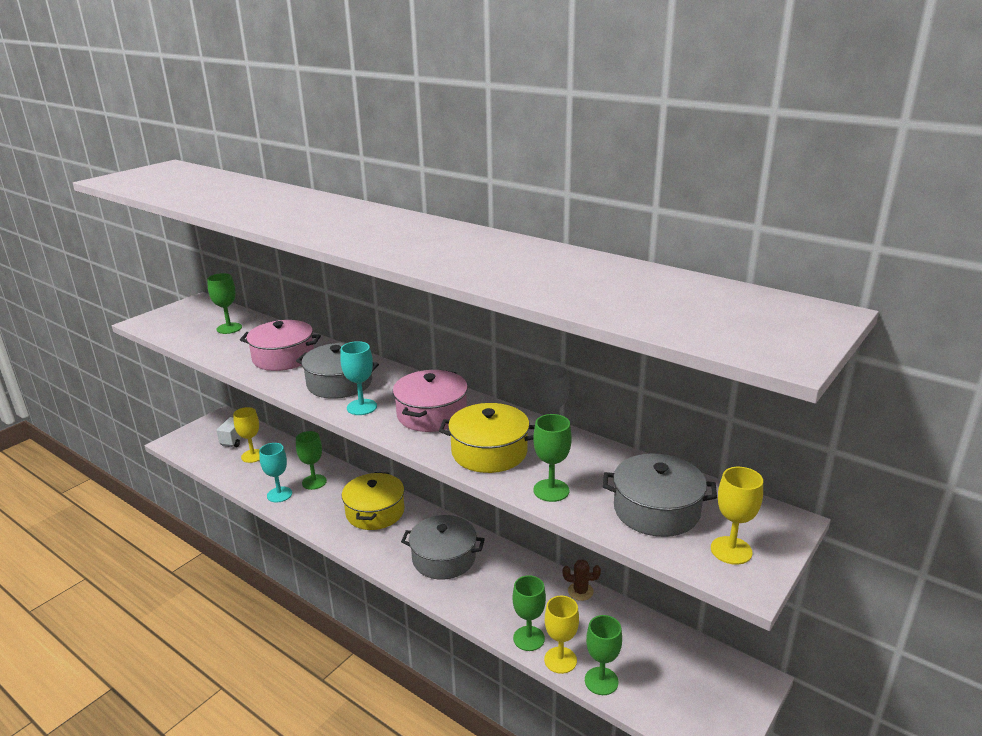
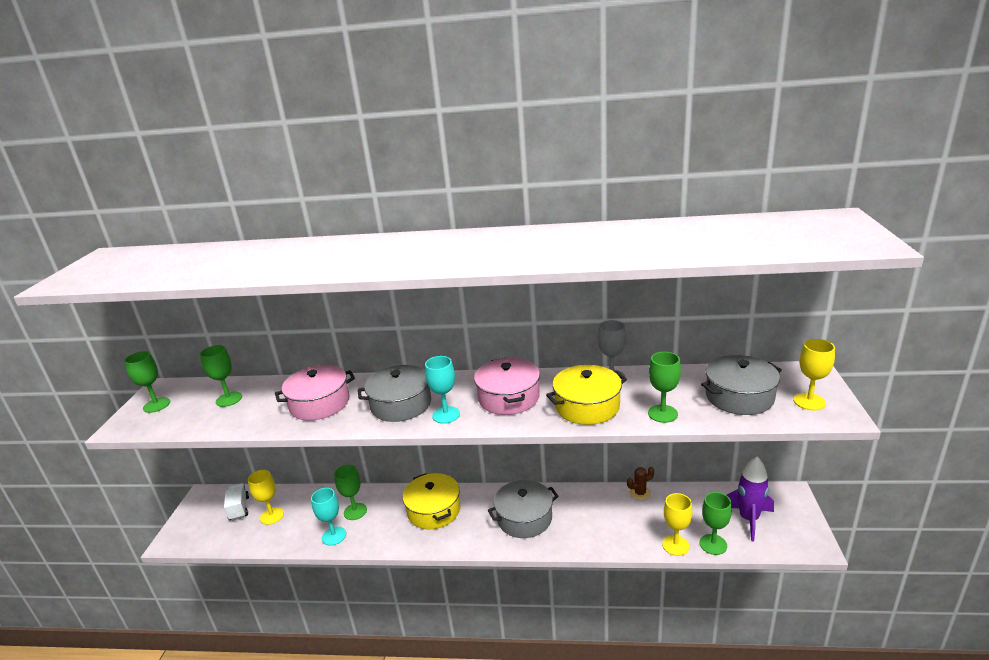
camera: 30 degrees left, 0 degrees up
(529, 638) = (641, 542): green goblet -> green goblet (156, 405)
(671, 678) = (748, 519): none -> purple rocket

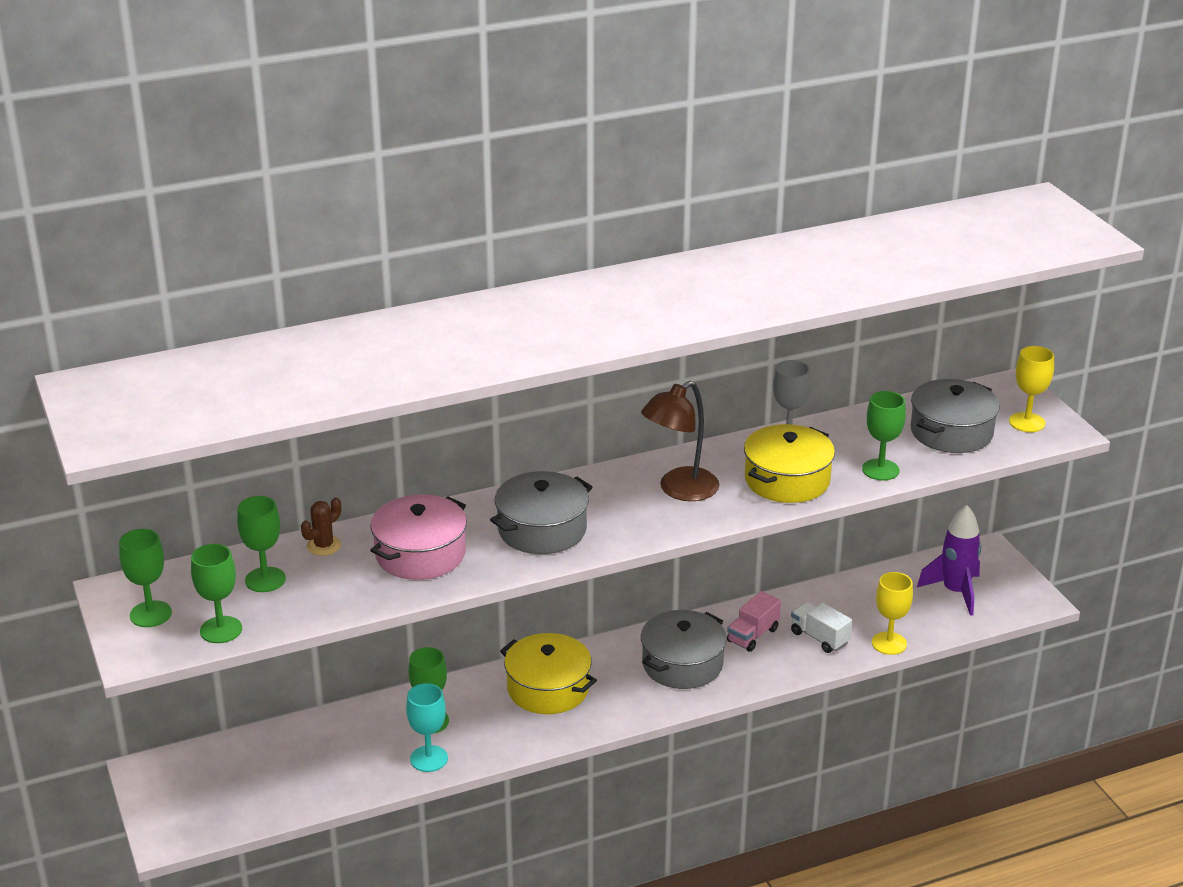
camera: 30 degrees left, 5 degrees up
(239, 508) = (233, 769): white truck -> white truck (819, 638)
(272, 516) = (301, 762): yellow goblet -> none
(446, 415) = (618, 529): turquoise goblet -> none
(508, 398) = (679, 490): pink pot -> brown lamp
(583, 511) = (753, 635): none -> pink truck
(640, 493) = (810, 595): brown cactus -> brown cactus (323, 546)
(713, 544) = (930, 630): green goblet -> green goblet (221, 630)

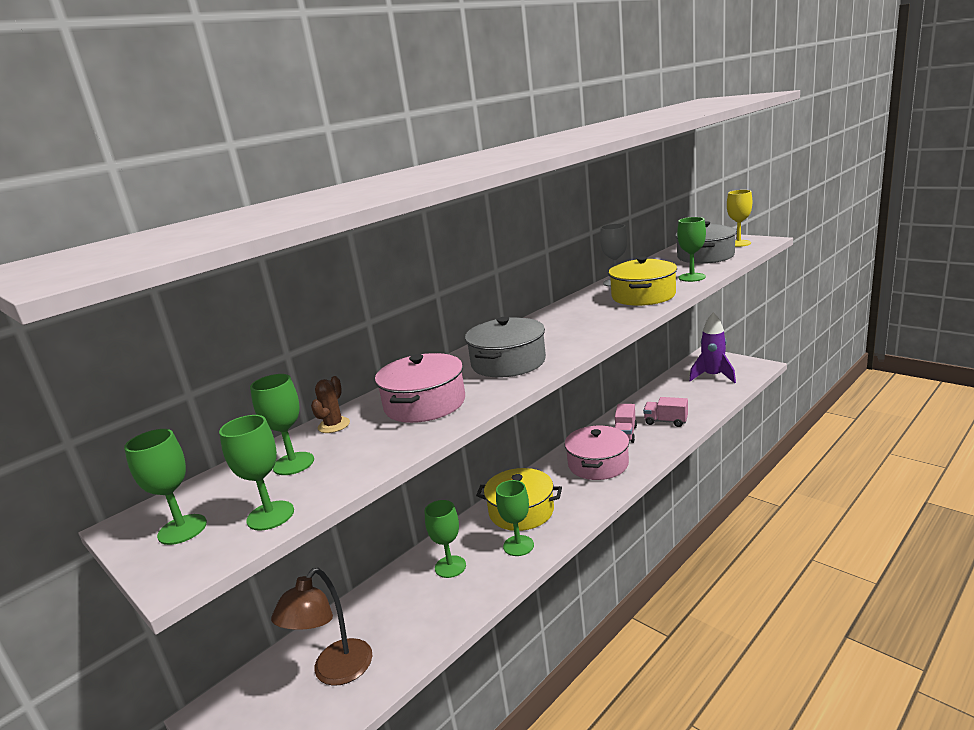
camera: 20 degrees left, 10 degrees down
(429, 759) = (469, 595): turquoise goblet -> none
(514, 727) = (518, 546): none -> green goblet
(679, 490) = (581, 318): brown lamp -> brown lamp (335, 672)
(682, 664) = (598, 464): grey pot -> pink pot
(819, 638) = (666, 421): white truck -> pink truck
(889, 643) = (708, 410): yellow goblet -> none

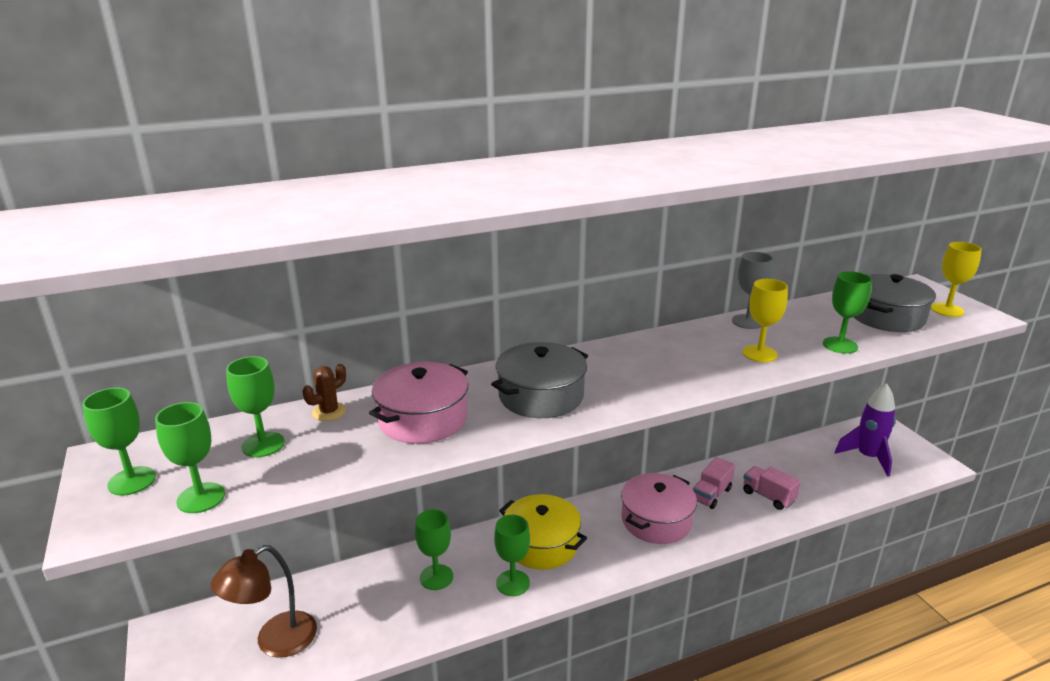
camera: 20 degrees right, 5 degrees up
(643, 296) = (759, 354): yellow pot -> yellow goblet

